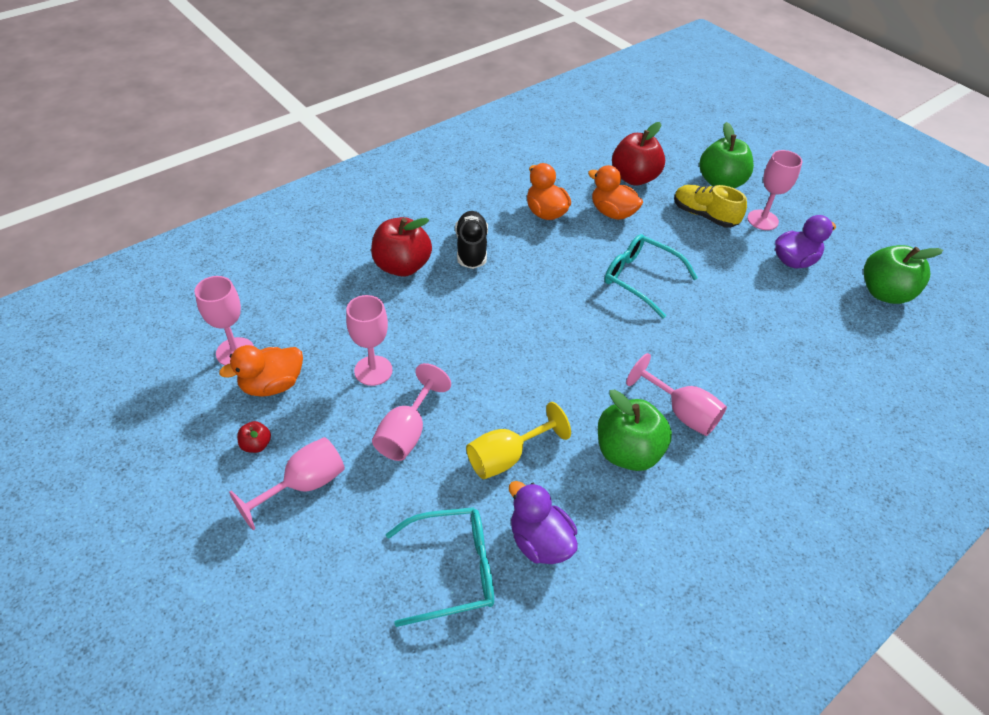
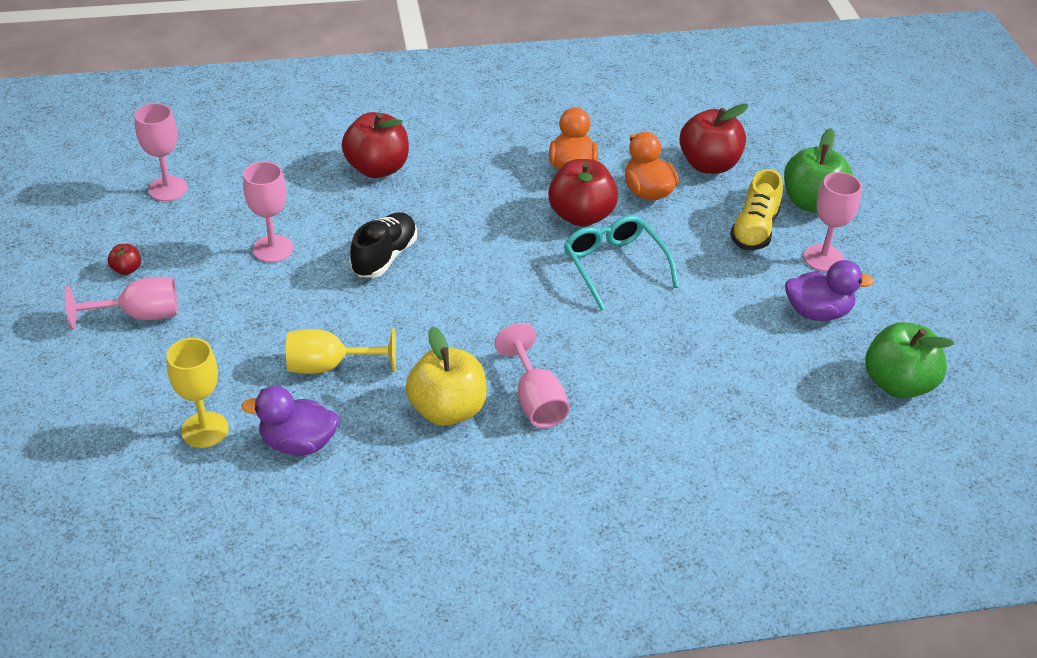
camera: 30 degrees right, 5 degrees down
(272, 385) = (177, 227): orange duck -> none
(407, 432) = (259, 310): pink goblet -> none
(452, 570) = (205, 430): turquoise glasses -> yellow goblet
(471, 249) = (460, 175): black shoe -> black shoe (385, 257)
(540, 541) = (298, 443): purple duck -> purple duck turned 75 degrees counterclockwise
(584, 248) = (581, 216): none -> red apple
(627, 452) = (447, 410): green apple -> yellow apple
(704, 215) = (754, 230): yellow shoe -> yellow shoe turned 135 degrees counterclockwise

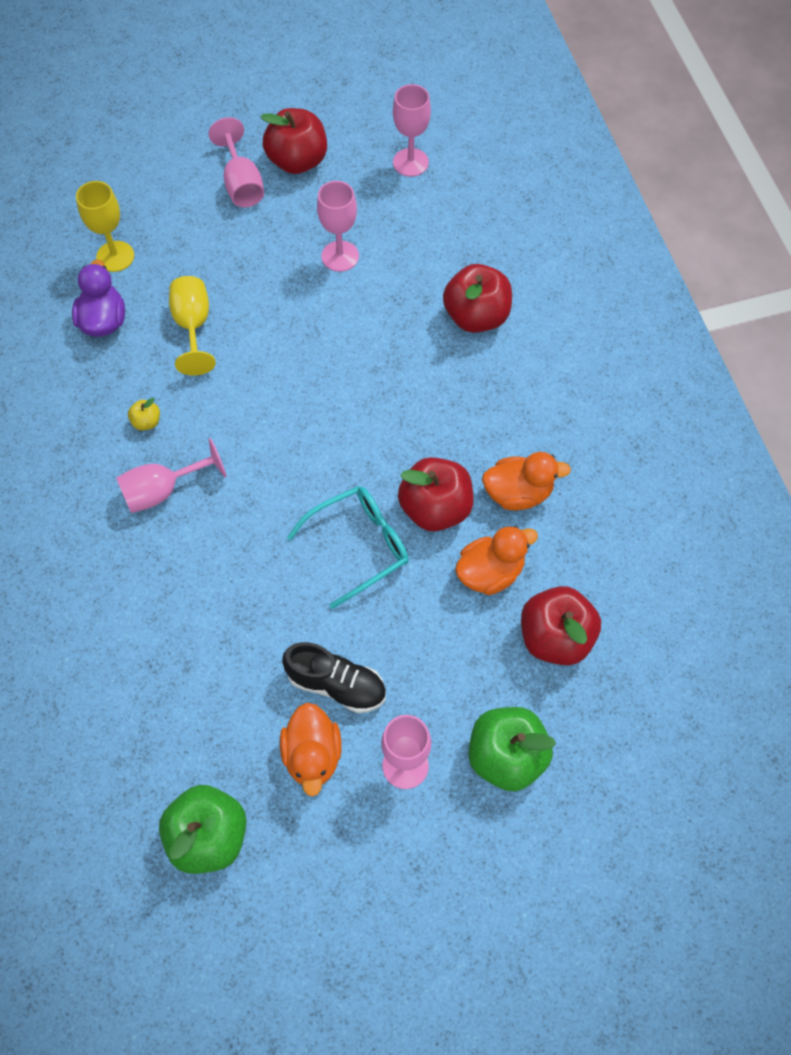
camera: 85 degrees right, 20 degrees up
(127, 269) = (297, 161): red apple -> red apple, size x2.27
(385, 257) = (342, 344): black shoe -> black shoe (336, 685)
(447, 410) = (146, 422): yellow apple -> yellow apple, size x0.44
(754, 230) = (443, 689): yellow shoe -> none
(818, 312) = (312, 755): purple duck -> orange duck

